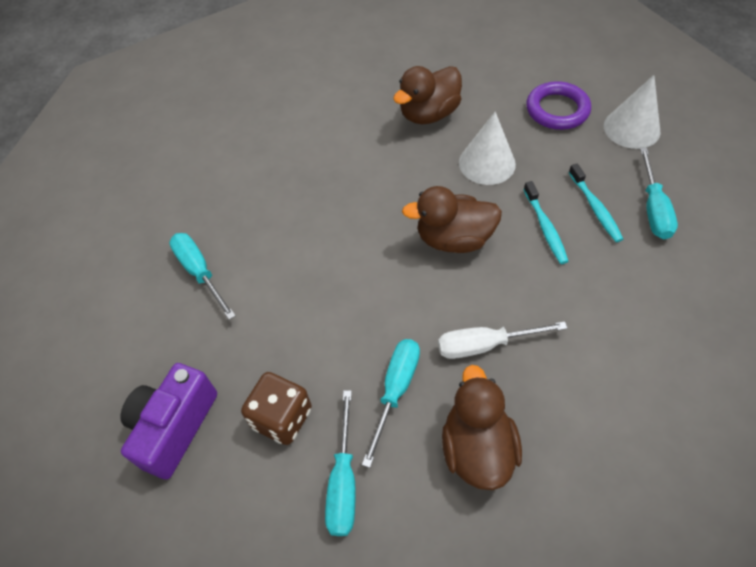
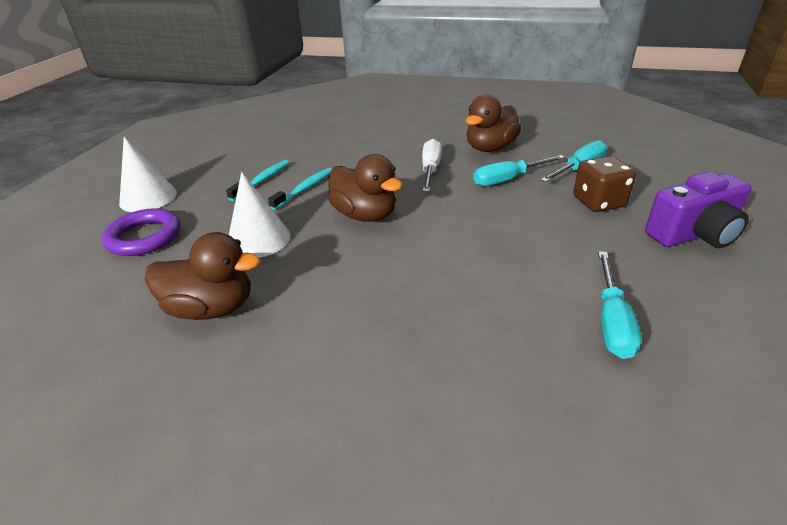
camera: 135 degrees left, 20 degrees down
(485, 345) = (430, 170): white screwdriver -> white screwdriver turned 120 degrees counterclockwise
(653, 208) = (240, 164): turquoise screwdriver -> none

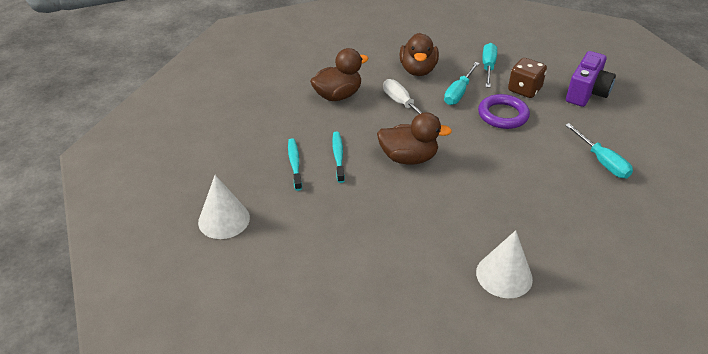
camera: 40 degrees left, 5 degrees up
(144, 237) = (280, 248): purple ring -> purple ring (503, 115)
(212, 308) = (408, 264): brown duck -> brown duck (338, 95)
(258, 239) = (366, 208): white cone -> white cone (504, 275)

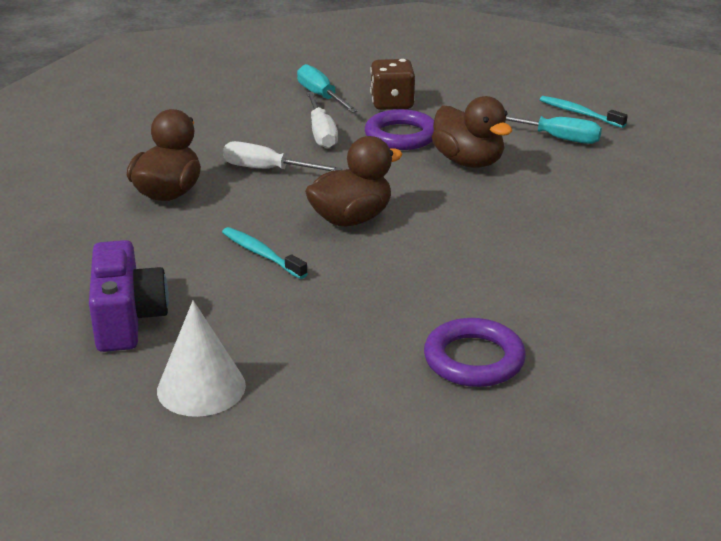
camera: 40 degrees left, 10 degrees down
(294, 163) = (213, 286): turquoise toothbrush -> turquoise toothbrush (579, 113)
(365, 286) = (474, 359): none -> purple ring
(418, 70) = (239, 129): brown duck -> brown duck (468, 162)
(459, 92) = (321, 133): turquoise screwdriver -> white screwdriver
(504, 275) = (597, 276): white cone -> none
(586, 92) = (460, 83): purple camera -> purple camera (127, 319)

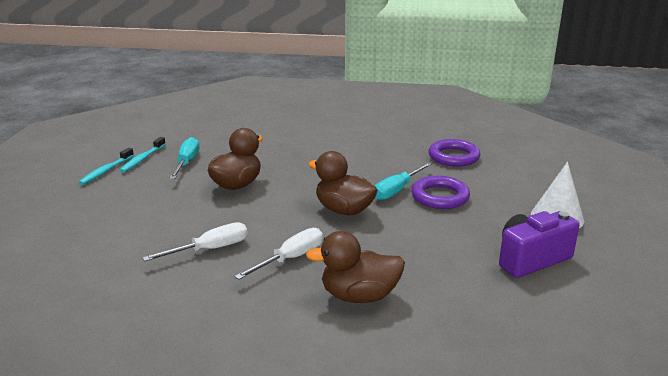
camera: 110 degrees left, 5 degrees down
(261, 254) = (413, 231): turquoise toothbrush -> turquoise toothbrush (106, 171)
(268, 170) = (290, 258): white screwdriver -> white screwdriver turned 135 degrees counterclockwise
(321, 96) = (127, 266): turquoise screwdriver -> turquoise screwdriver (397, 190)
(392, 103) = (138, 229): brown dice -> none
(401, 136) = (203, 214): purple ring -> purple ring (440, 197)

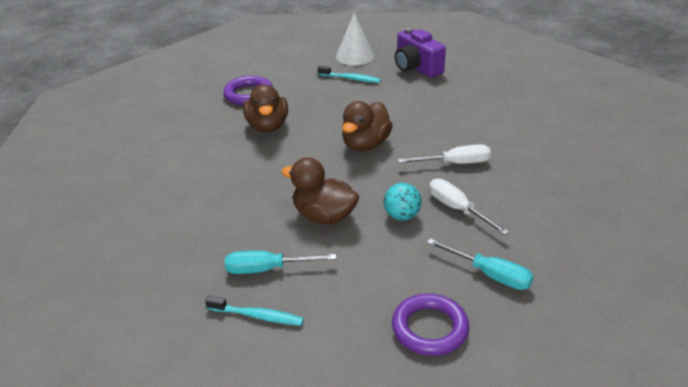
camera: 95 degrees left, 10 degrees up
(106, 171) = (298, 344): turquoise toothbrush -> turquoise toothbrush (351, 79)
(217, 219) = (402, 216): none -> turquoise ball
(290, 258) = (455, 163): white screwdriver -> white screwdriver turned 135 degrees clockwise
(359, 296) = (490, 128): brown duck -> brown duck (267, 126)
(397, 190) = (322, 120): turquoise screwdriver -> turquoise screwdriver (490, 274)
(440, 197) = (331, 100): purple ring -> purple ring (429, 328)

